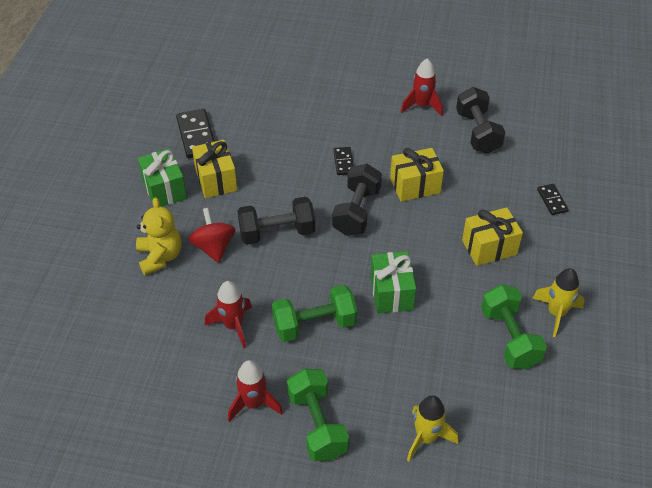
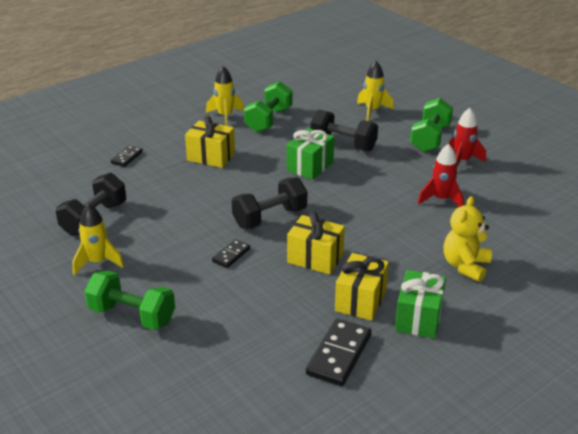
camera: 140 degrees left, 15 degrees down
(213, 247) = (412, 250): red spinning top -> none
(277, 232) = (349, 235): black dumbbell -> black dumbbell (343, 144)
(314, 324) = (382, 175): green dumbbell -> green dumbbell (132, 315)
(415, 186) = (201, 211): yellow gift -> yellow gift (315, 258)
(422, 106) = (98, 262): red rocket -> yellow rocket

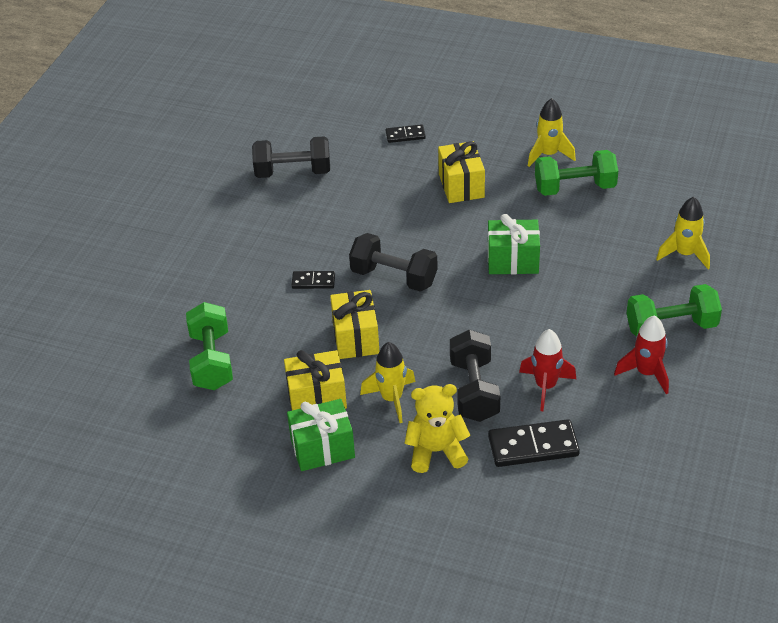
camera: 60 degrees right, 10 degrees up
(98, 262) = (236, 209): yellow rocket -> yellow rocket (392, 399)
(132, 315) = (185, 267): green dumbbell -> green dumbbell (212, 361)
(339, 354) = (230, 415): black domino -> black domino (533, 446)
(343, 144) = (583, 264): black dumbbell -> black dumbbell (474, 390)

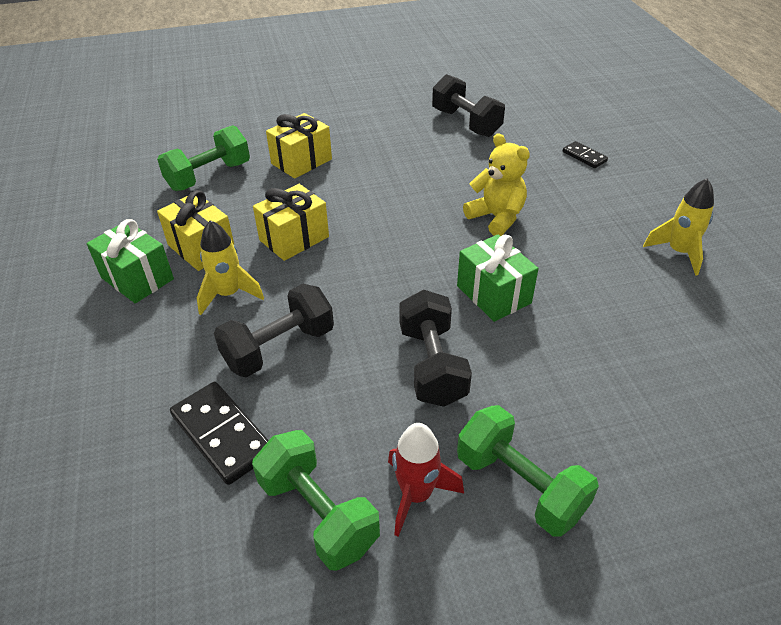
camera: 55 degrees right, 0 degrees up
(313, 281) = (345, 186): black domino -> none
(394, 277) = (393, 227): black dumbbell -> black dumbbell (432, 365)
(436, 451) = (172, 357): yellow teddy bear -> yellow teddy bear (496, 217)
(461, 186) = (560, 215): yellow gift -> yellow gift (301, 161)
(546, 386) = (324, 404): red rocket -> none
(575, 188) = (655, 293): green dumbbell -> green dumbbell (318, 514)
(684, 254) = (662, 441): yellow rocket -> none

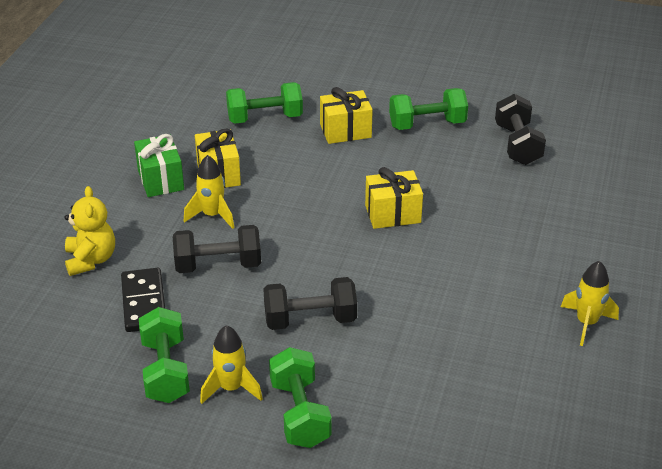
camera: 30 degrees right, 5 degrees down
(294, 238) = (289, 192): yellow gift -> yellow gift (393, 214)
(372, 131) = (427, 124): none -> green dumbbell
(416, 495) = (231, 388): red rocket -> yellow rocket
(432, 365) = (310, 320): black dumbbell -> black dumbbell turned 60 degrees clockwise
(493, 294) = (400, 292): green gift -> none
(496, 217) = (461, 236): yellow teddy bear -> yellow teddy bear (91, 260)
(584, 156) = (595, 214): black domino -> none

